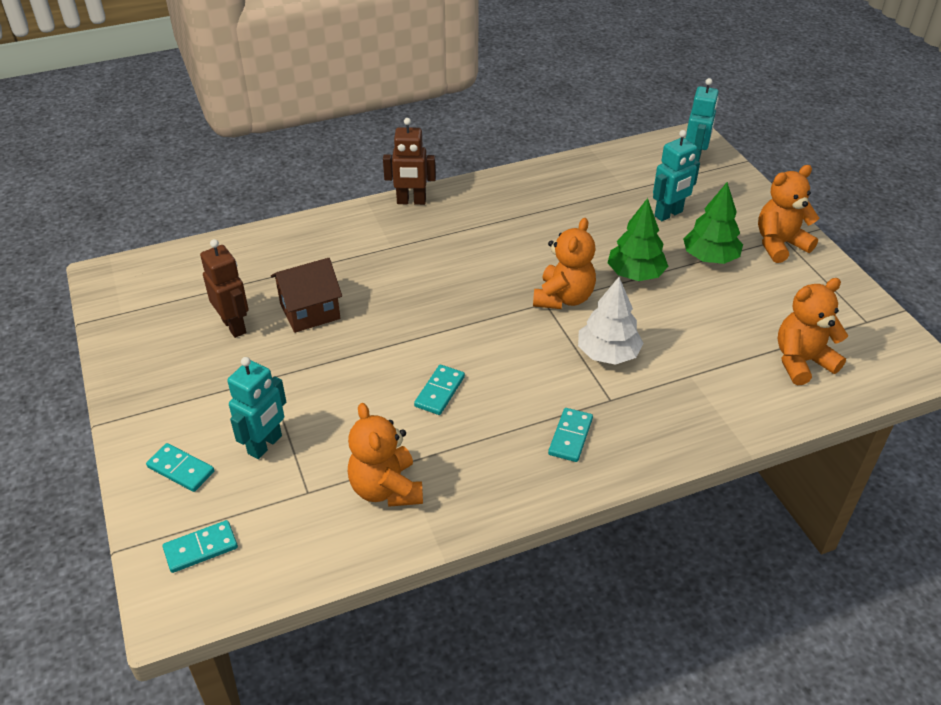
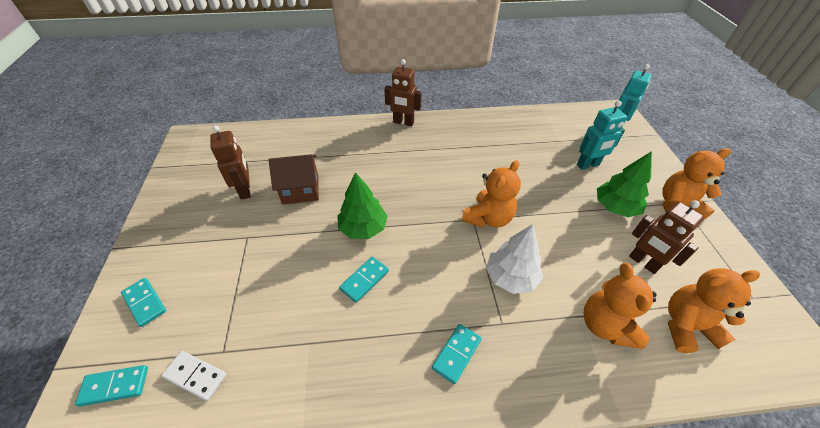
camera: 15 degrees right, 5 degrees up
(265, 445) = (215, 296): turquoise robot -> none
(289, 519) = (195, 376): none -> white domino
(386, 489) = (284, 366): orange teddy bear -> orange teddy bear (605, 325)
(635, 274) = (551, 209): green tree -> green tree (363, 228)
(750, 310) = (643, 262): none -> brown robot

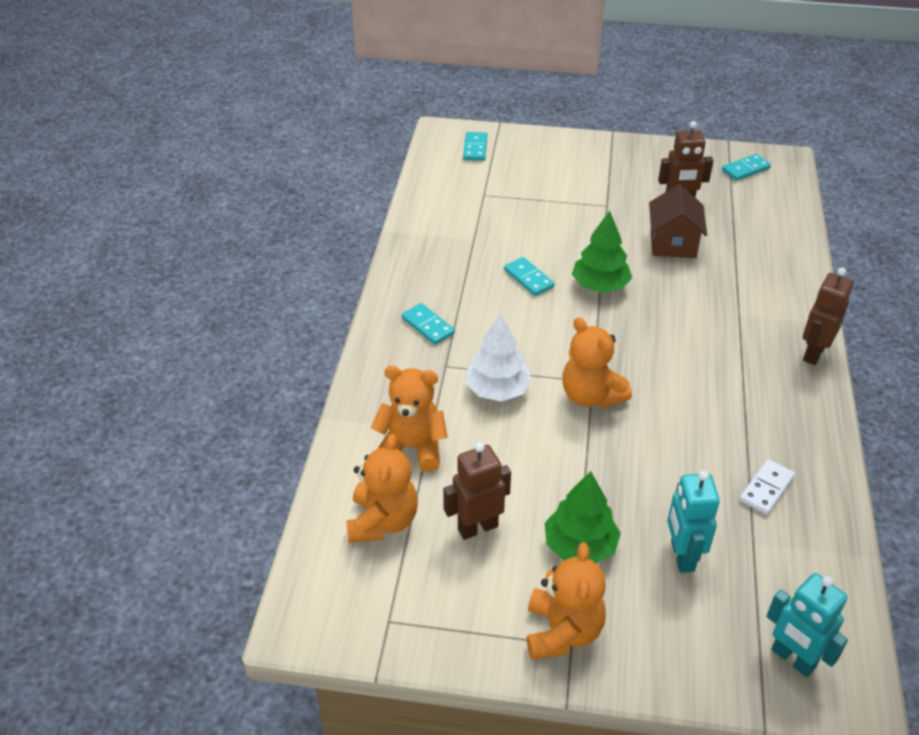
camera: 105 degrees right, 5 degrees down
(144, 303) = (545, 153): turquoise domino -> turquoise domino (745, 169)
(195, 376) = (468, 182): white domino -> white domino (766, 489)

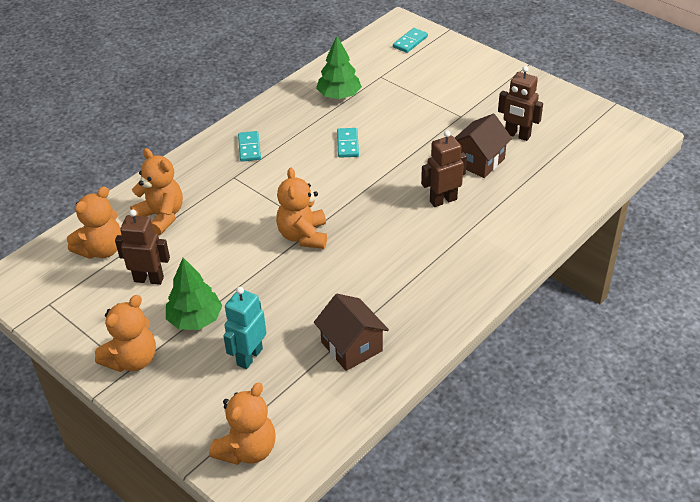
camera: 35 degrees right, 0 degrees up
(497, 390) = (249, 205): white tree -> none
(600, 286) = (391, 169): green tree -> green tree (339, 96)
(745, 169) = (603, 130): turquoise domino -> none
(766, 489) = (351, 346): white domino -> brown house
(792, 659) = (247, 449): turquoise robot -> orange teddy bear
(813, 353) = (493, 279): brown robot -> brown robot (443, 200)

